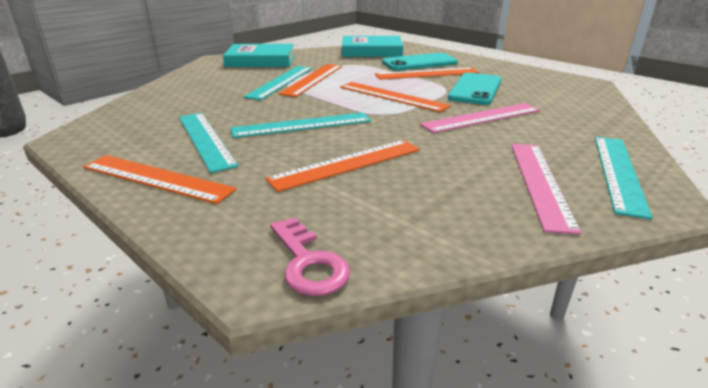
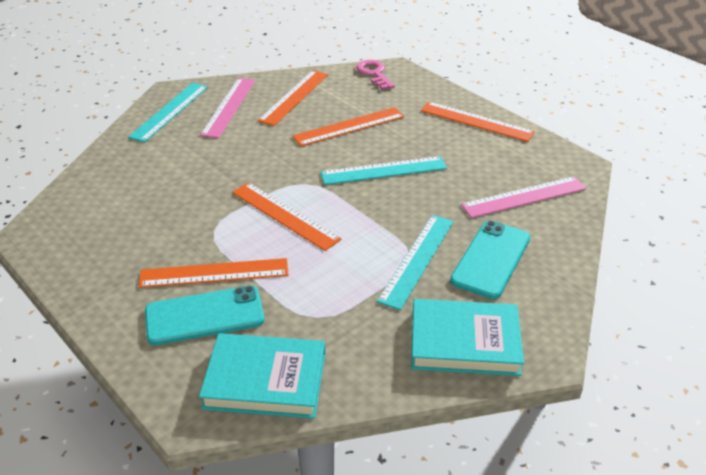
camera: 175 degrees left, 10 degrees up
(205, 140) = (462, 156): turquoise ruler -> none
(312, 79) = (375, 264): orange ruler -> orange ruler (294, 97)
(475, 89) = (180, 226): turquoise phone -> turquoise phone (491, 259)
(482, 117) = (214, 173): pink ruler -> pink ruler (524, 197)

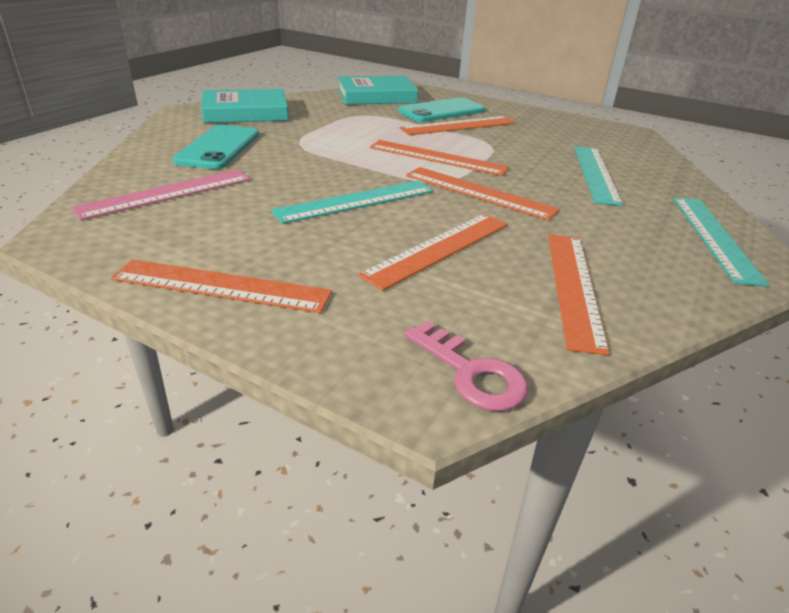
camera: 160 degrees right, 5 degrees down
(229, 107) = (648, 255): pink ruler -> none
(285, 167) = (479, 192): none -> orange ruler
(417, 260) = (291, 142): turquoise ruler -> turquoise ruler (595, 174)

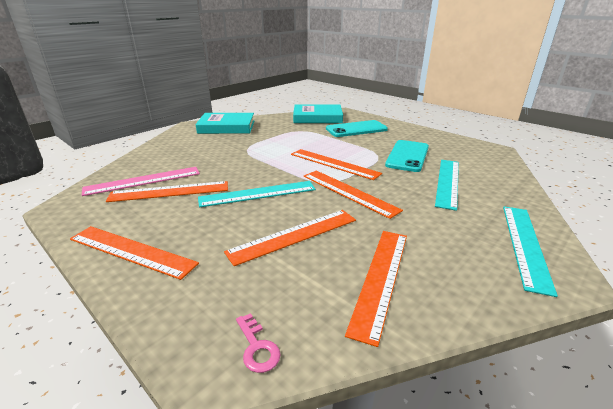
camera: 15 degrees right, 5 degrees down
(218, 147) = (195, 150): turquoise phone -> turquoise phone (407, 156)
(459, 126) = (362, 140): orange ruler -> orange ruler (169, 192)
(471, 373) = (257, 347): pink key -> pink key, size x0.65

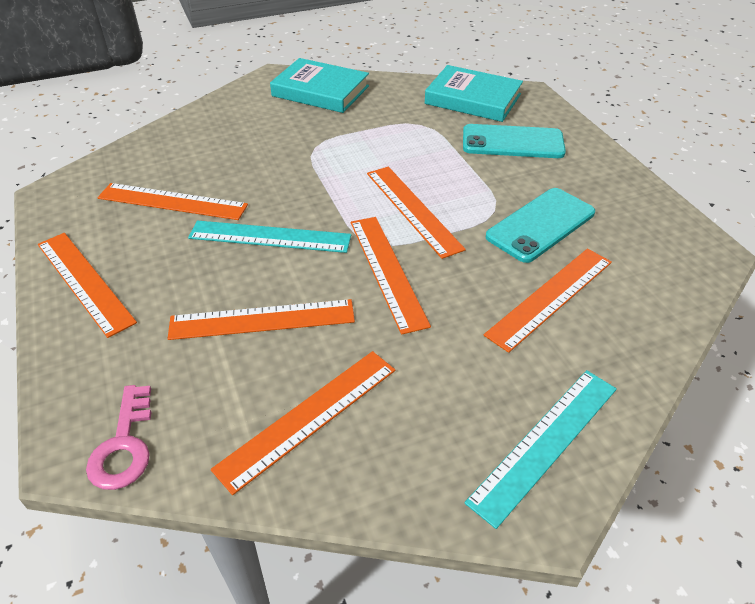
camera: 25 degrees right, 15 degrees up
(143, 180) = (155, 173): pink ruler -> none
(257, 347) = (124, 445): pink key -> pink key, size x1.54
(447, 182) = (550, 297): turquoise ruler -> orange ruler

